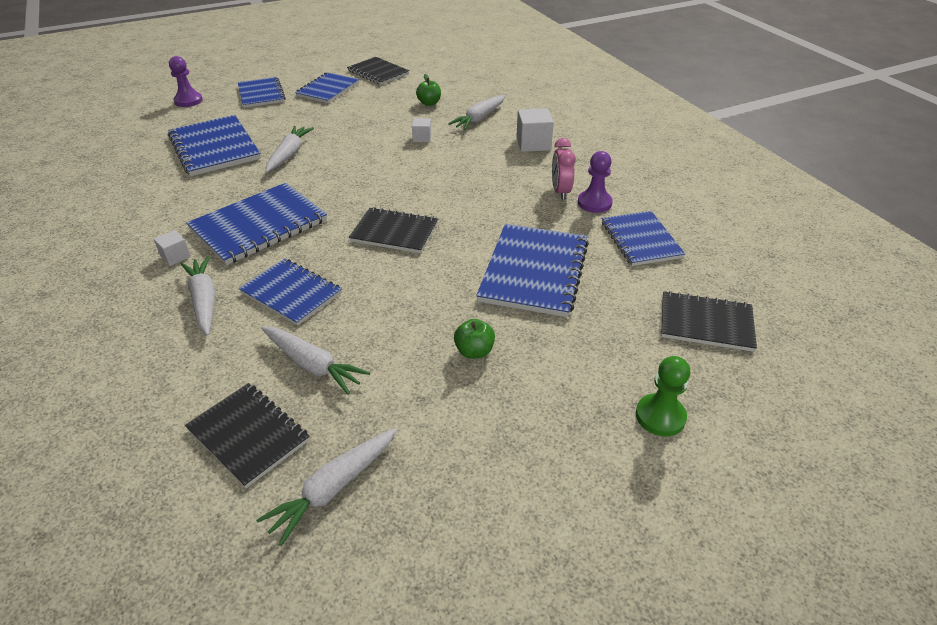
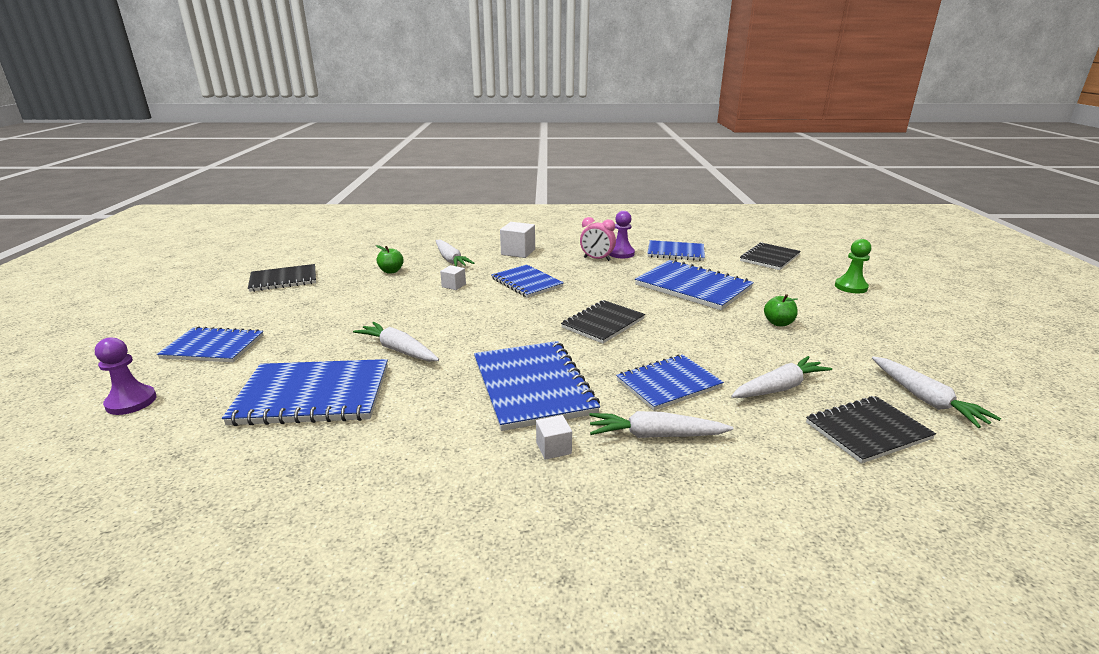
camera: 65 degrees left, 15 degrees down
(328, 89) = (276, 308): blue notebook -> blue notebook (526, 283)

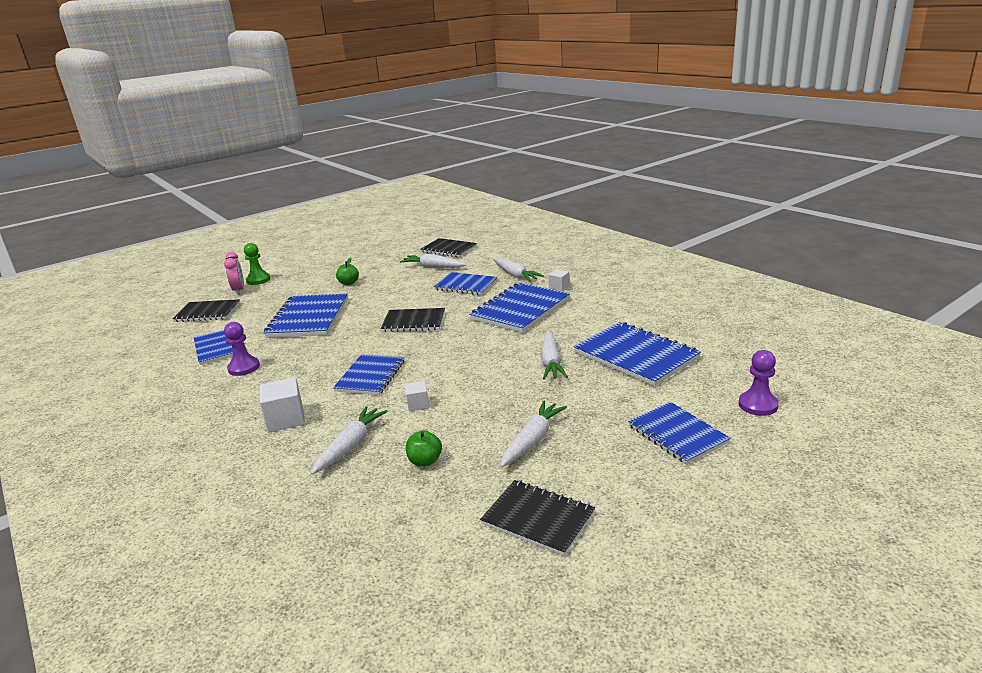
camera: 125 degrees left, 0 degrees up
(597, 259) = (271, 372): pink clock -> pink clock (239, 290)
(925, 399) = (404, 246): white carrot -> white carrot (532, 440)

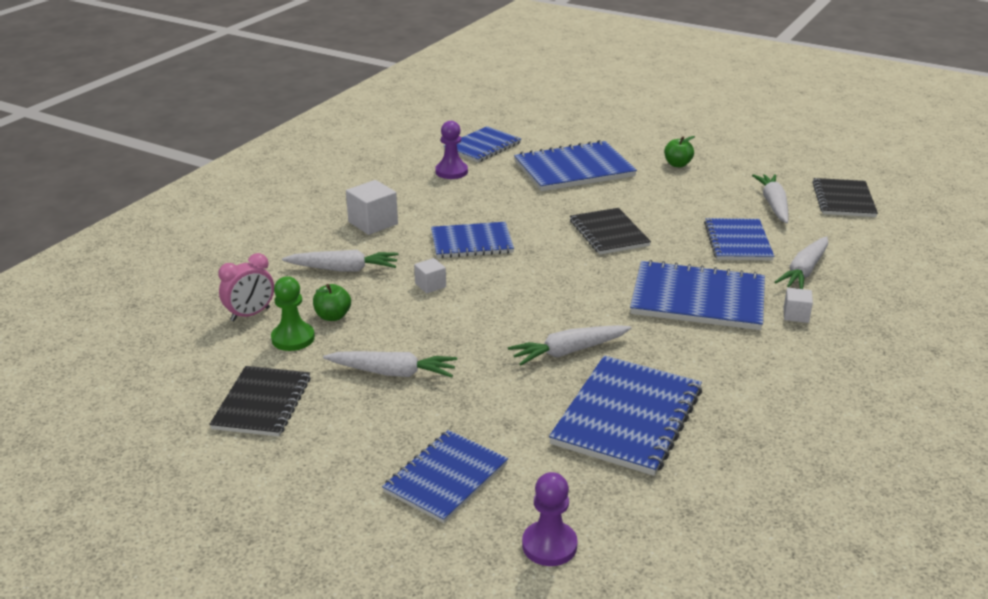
camera: 65 degrees right, 5 degrees up
(207, 312) = (547, 115): black notebook -> none
(239, 290) = (608, 112): pink clock -> pink clock (250, 314)
(258, 280) = (641, 112): green pawn -> green pawn (293, 338)

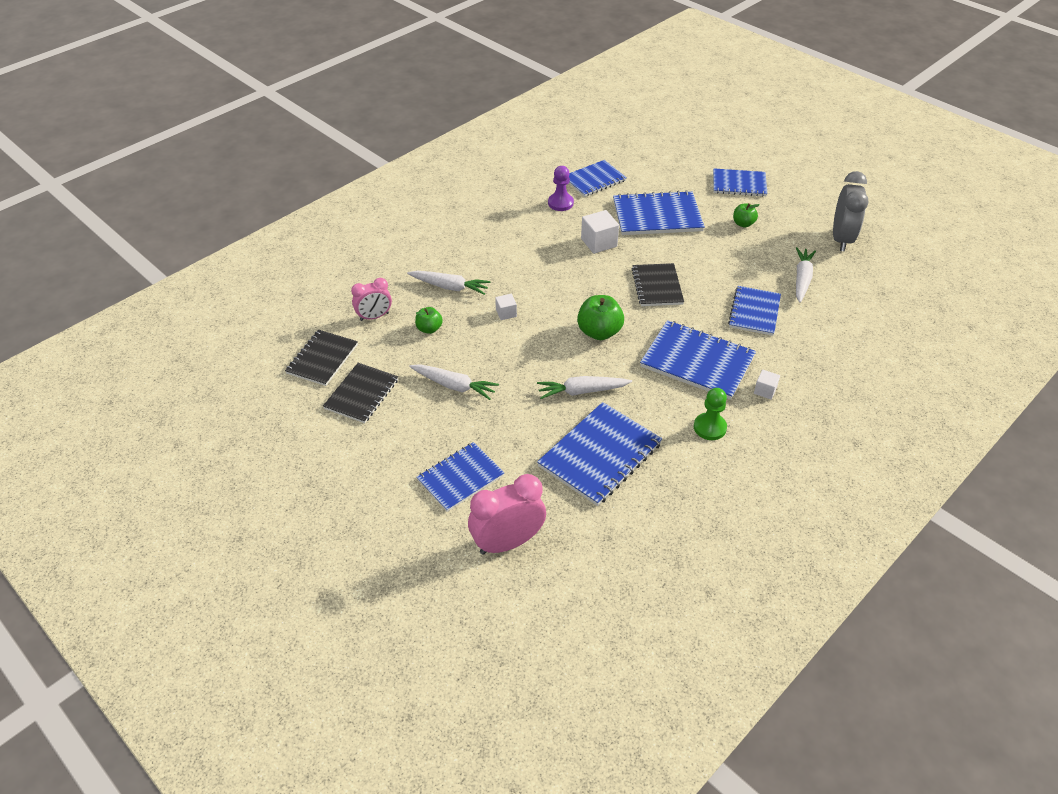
camera: 15 degrees right, 15 degrees up
(293, 338) = (397, 343): green pawn -> green pawn (709, 427)
(373, 223) = (484, 246): white cube -> white cube (599, 242)
(471, 242) = (550, 277): blue notebook -> blue notebook (739, 184)
(549, 545) = (507, 542): purple pawn -> pink clock
(560, 287) = (599, 332): none -> green apple
(794, 164) = (841, 239): none -> grey clock
(804, 271) = (793, 350): white carrot -> none
(843, 200) = (863, 284): black notebook -> black notebook (322, 359)

